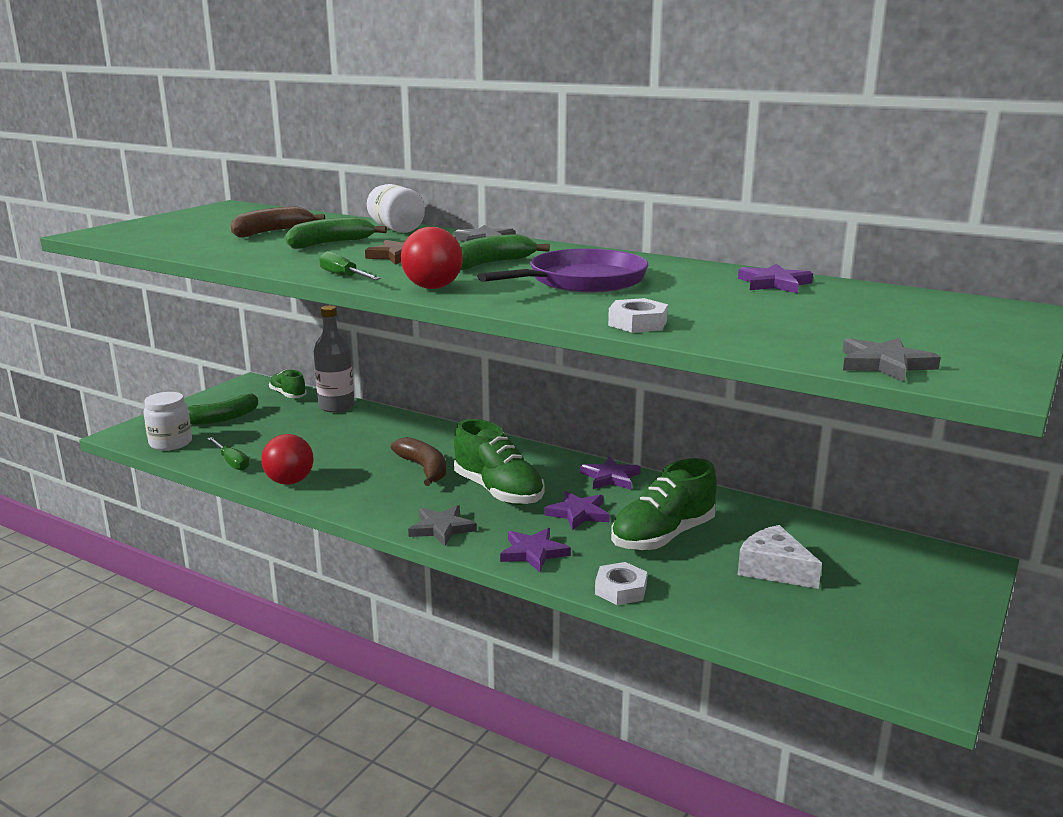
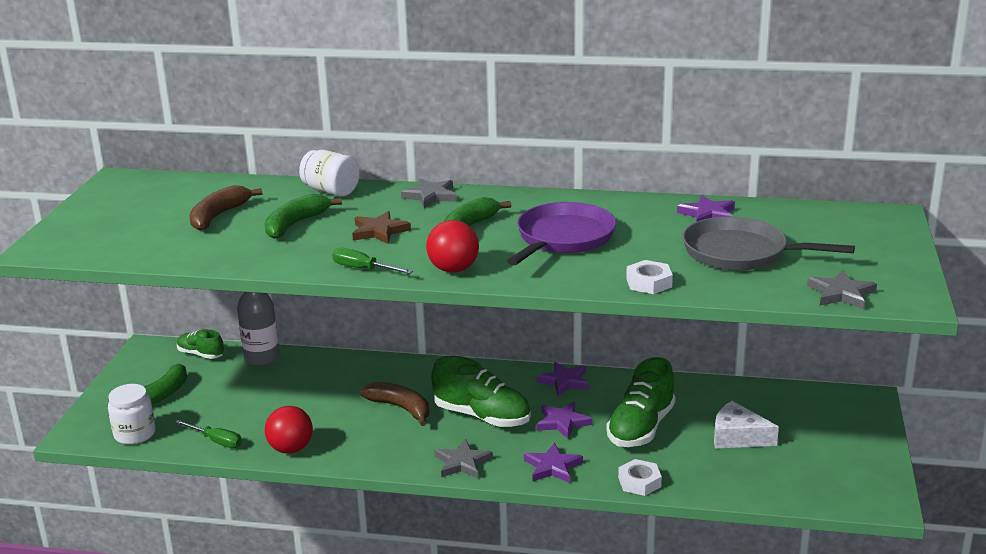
camera: 20 degrees left, 5 degrees up
(781, 315) = (740, 253): none -> grey pan

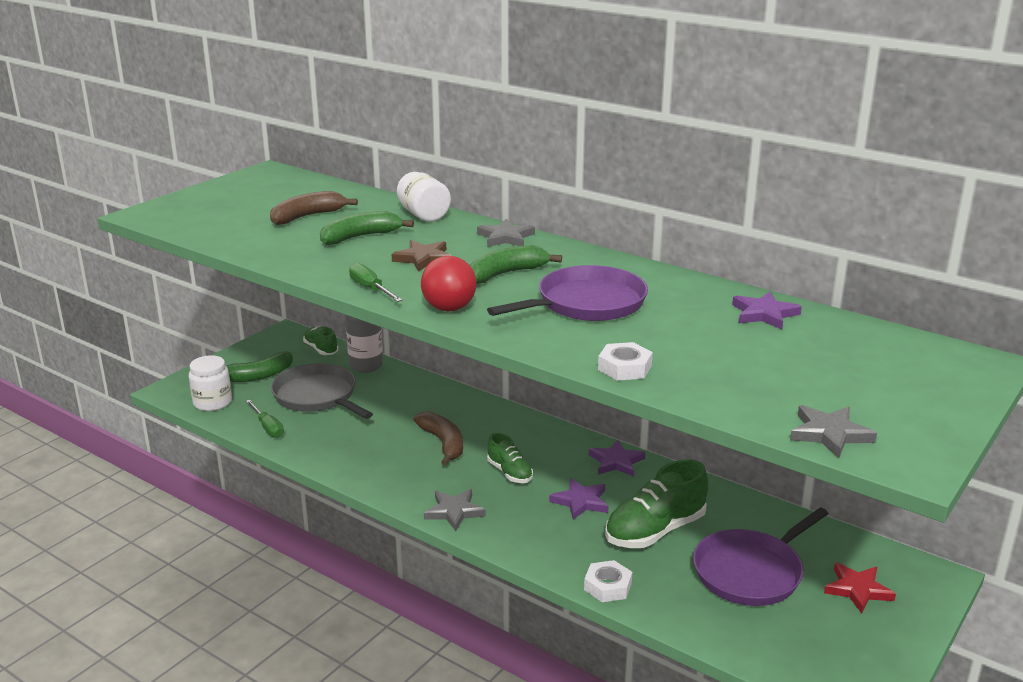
camera: 25 degrees right, 0 degrees up
(291, 449) = (320, 452): red ball -> none
(482, 416) = (509, 473): green shoe -> green shoe, size x0.57
(552, 467) = (534, 542): purple star -> none
(737, 437) = (751, 572): white cheese -> purple pan
(740, 253) = (758, 361): grey pan -> grey pan (317, 396)
(821, 425) = (857, 589): none -> red star

